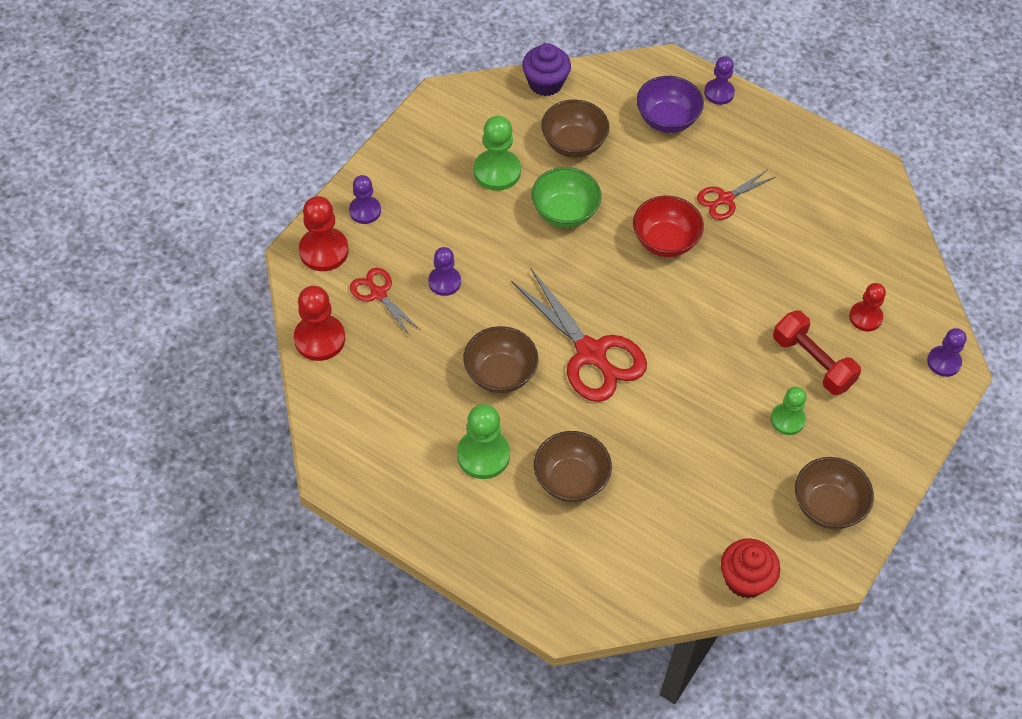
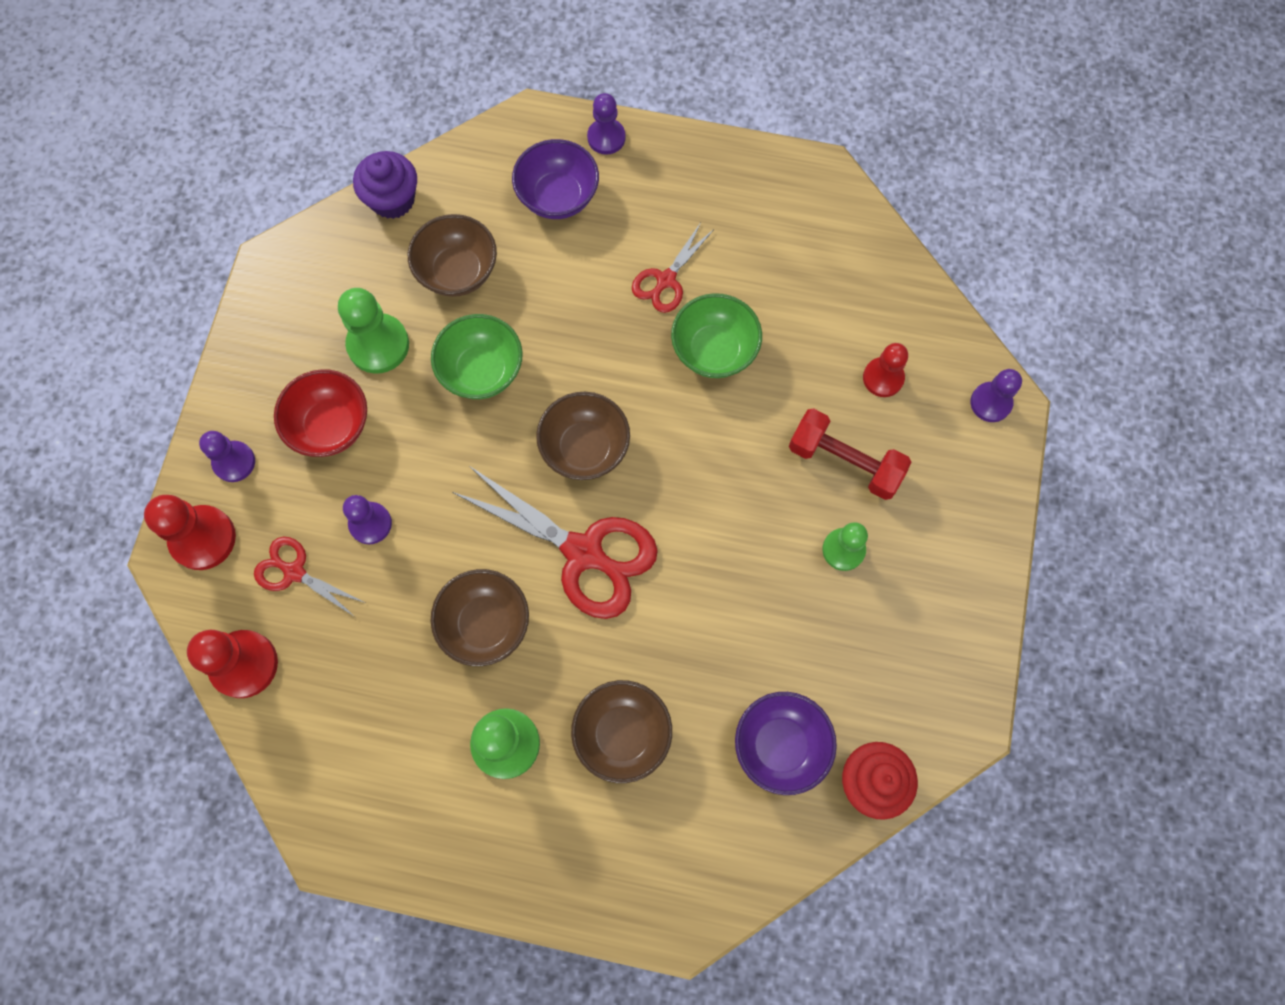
camera: 20 degrees left, 15 degrees up
(665, 241) = (616, 365): red bowl -> red bowl (331, 426)
(685, 530) = (780, 745): none -> purple bowl
(743, 256) = (714, 350): none -> green bowl
(827, 506) = (929, 646): brown bowl -> brown bowl (585, 448)

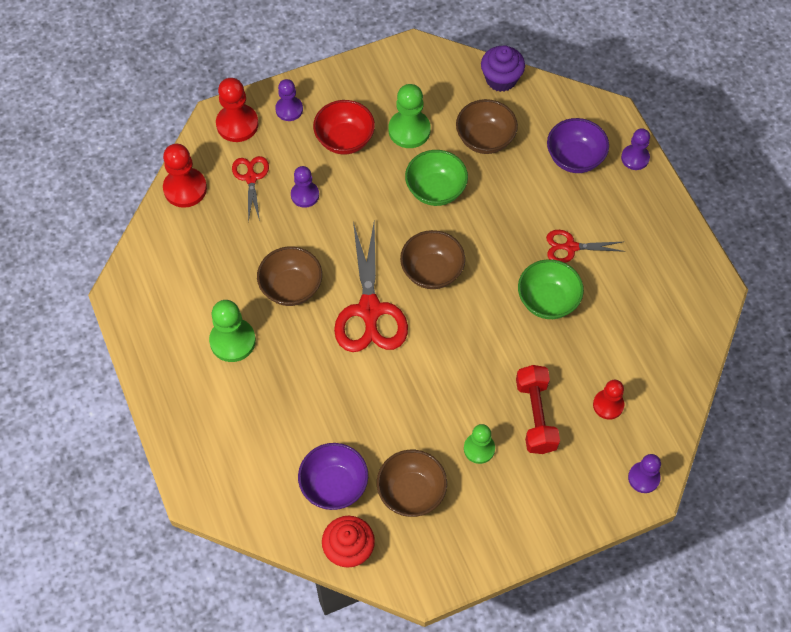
camera: 55 degrees right, 10 degrees down
(622, 734) = (280, 397): brown bowl -> brown bowl (411, 492)

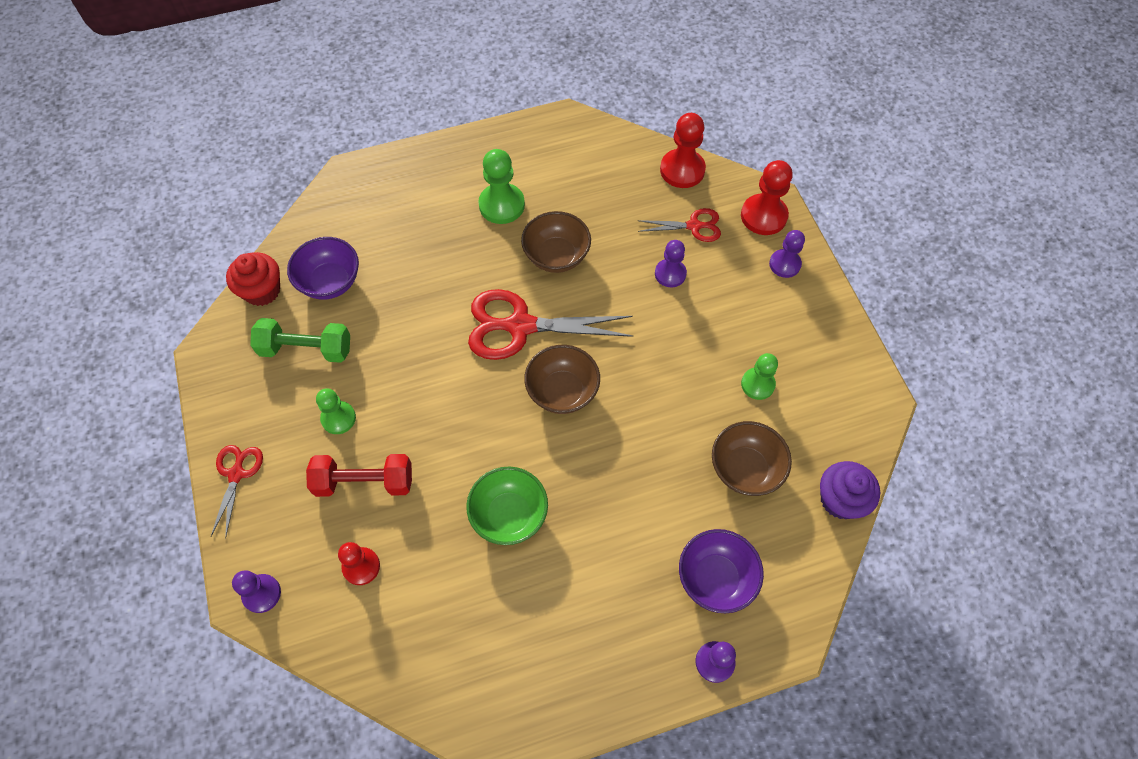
camera: 95 degrees right, 0 degrees up
(344, 140) = (743, 316): red bowl -> none
(409, 130) = (757, 384): green pawn -> green pawn, size x0.66
(411, 492) = (306, 349): brown bowl -> green dumbbell
(435, 190) = (672, 405): green bowl -> none
(571, 247) = (581, 553): red scissors -> red scissors (236, 474)

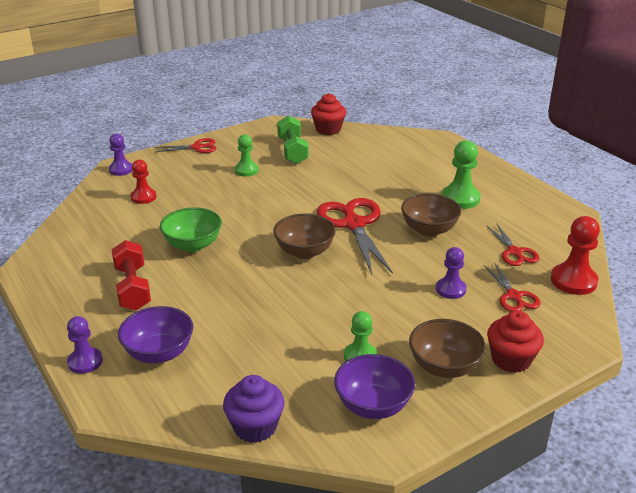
camera: 75 degrees right, 30 degrees down
(330, 282) = (348, 149): purple bowl -> purple bowl (373, 406)
(364, 482) = (203, 187): red dumbbell -> red dumbbell (132, 288)
(621, 197) = (514, 252): none -> red scissors
(745, 469) = (268, 358): brown bowl -> brown bowl (444, 367)
(763, 216) = (560, 338): red pawn -> none
(784, 264) = (511, 359): purple pawn -> red cupcake

